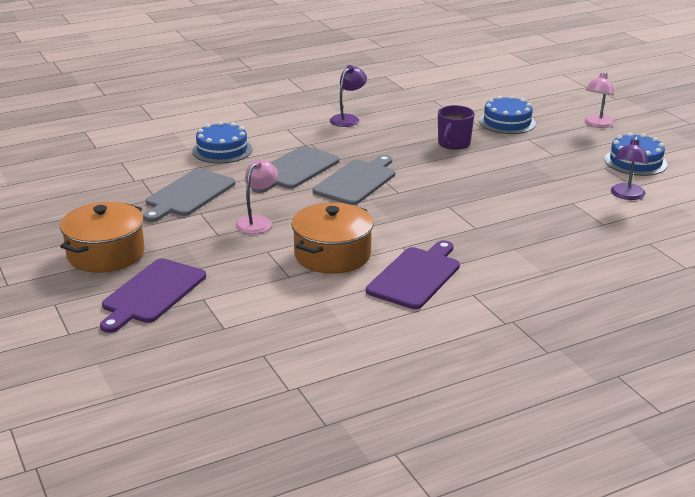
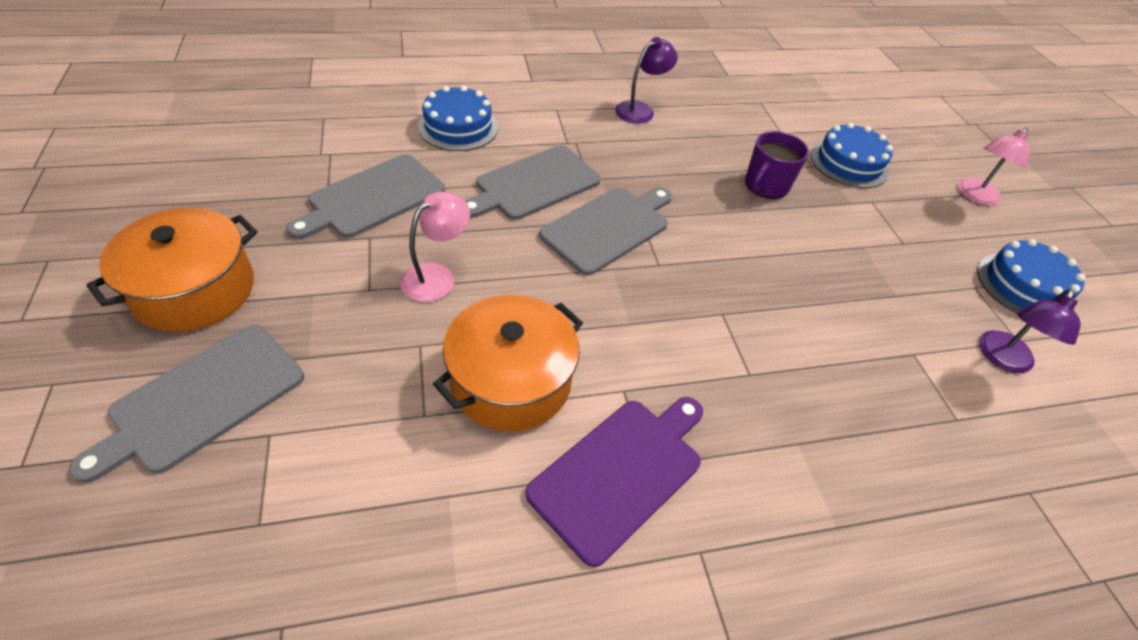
camera: 10 degrees right, 20 degrees up
(152, 293) = (202, 399): purple cutting board -> grey cutting board

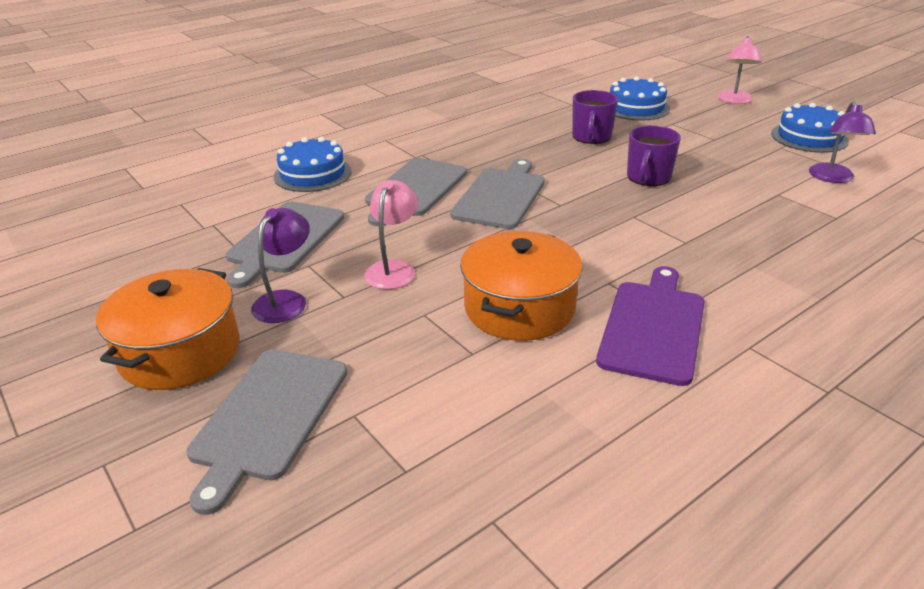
camera: 20 degrees left, 15 degrees down
(640, 110) = (453, 121): purple lamp -> purple lamp (286, 300)
(782, 267) = (648, 177): none -> purple mug

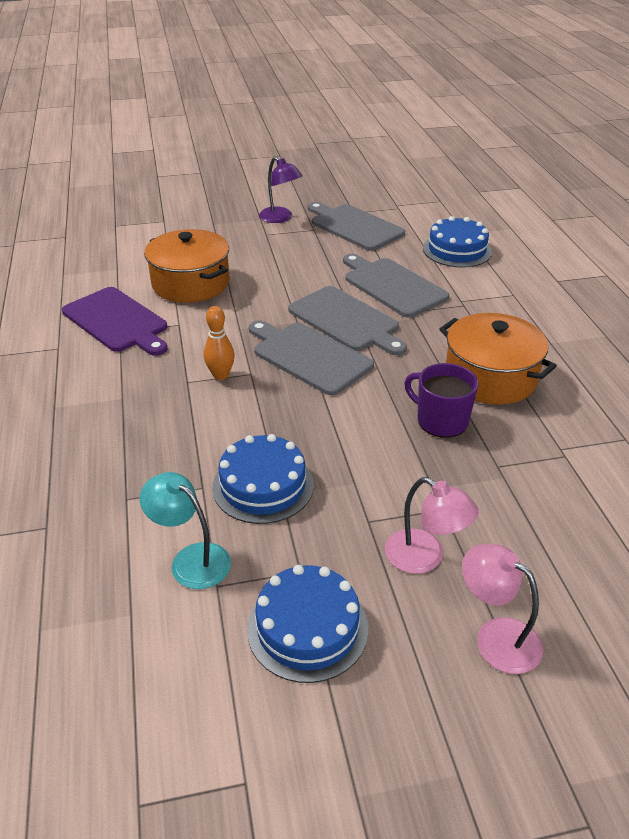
camera: 115 degrees right, 5 degrees up
(180, 352) = (261, 189): orange pot -> orange pot (490, 377)
(268, 417) = (187, 203): grey cutting board -> grey cutting board (309, 356)
(393, 269) = (280, 254): pink lamp -> pink lamp (424, 558)
(636, 107) = (519, 503): blue cake -> blue cake (263, 486)
(648, 177) = (312, 415): purple mug -> none
(655, 229) = (221, 375): none -> orange bowling pin
(833, 178) = (191, 559): purple lamp -> turquoise lamp

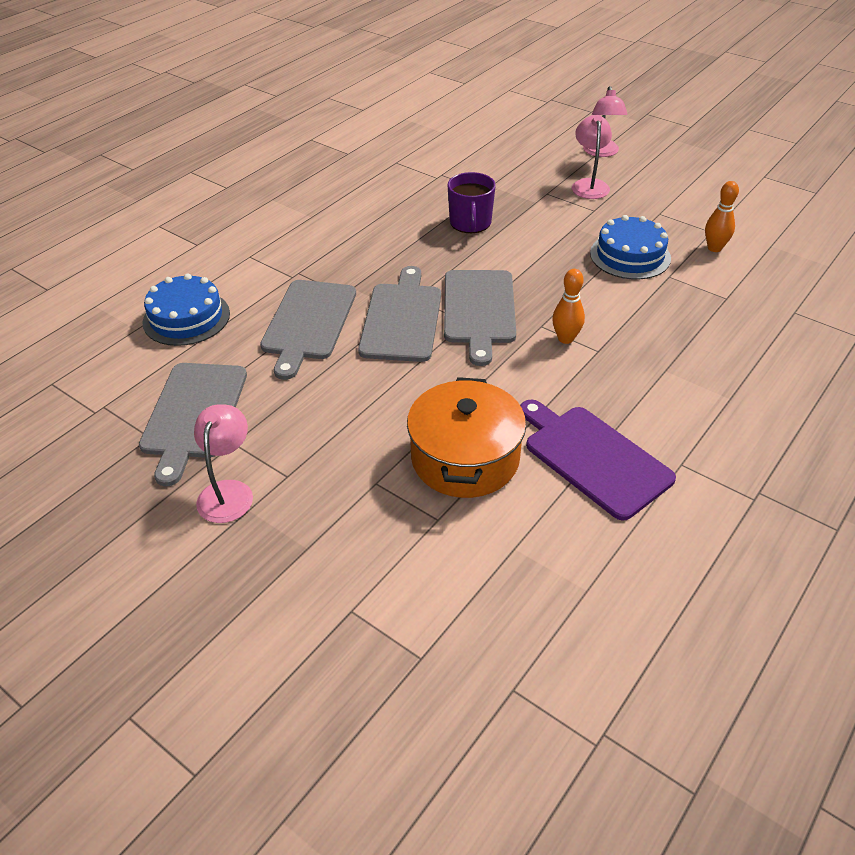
camera: 130 degrees left, 5 degrees up
(117, 321) = (593, 458): purple cutting board -> purple cutting board turned 45 degrees counterclockwise
(191, 559) = (714, 248): turquoise lamp -> orange bowling pin
(280, 218) = (228, 491): purple lamp -> pink lamp
(307, 628) = (683, 196): blue cake -> none
(490, 377) = (393, 224): orange pot -> none

